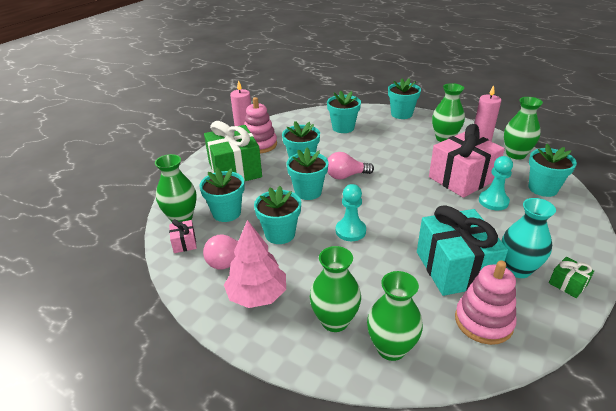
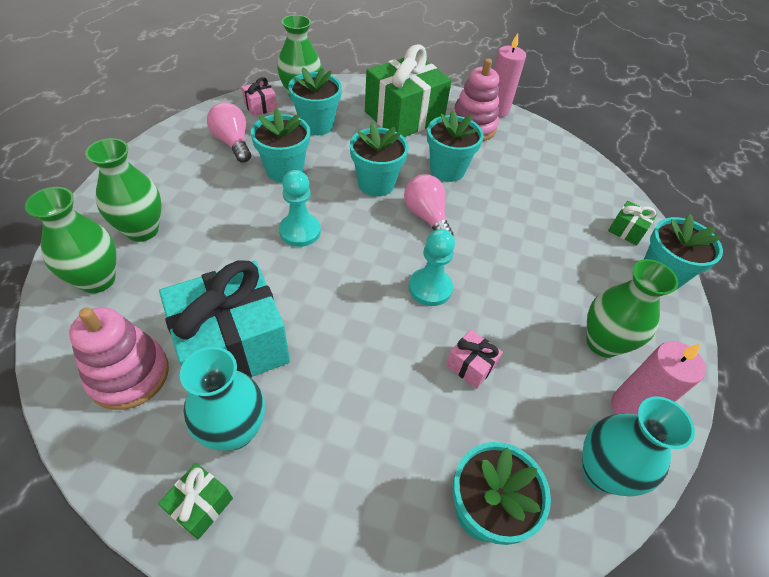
camera: 70 degrees right, 15 degrees up
(257, 295) = (183, 168): pink tree -> none
(343, 128) = (564, 203): turquoise flower pot -> none
(369, 115) = (626, 231): none -> green gift
(462, 178) = (470, 365): pink gift -> pink gift, size x0.42
(493, 201) = (412, 411): turquoise pawn -> turquoise pawn (430, 288)
(515, 154) = (601, 472): green vase -> turquoise vase

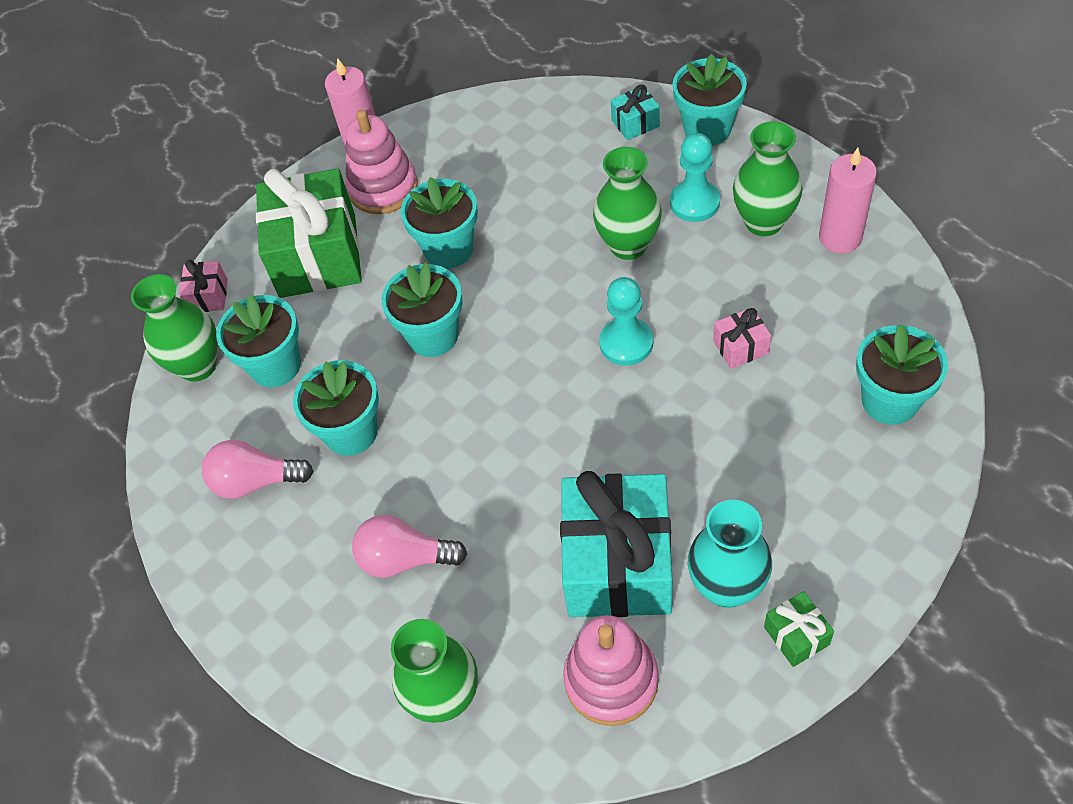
camera: 50 degrees left, 5 degrees up
(142, 230) = (379, 630): green vase -> green vase (628, 245)
(260, 107) = (191, 425): pink gift -> pink gift (208, 296)
(300, 231) = (474, 446): turquoise pawn -> turquoise pawn (694, 202)
(426, 217) = (518, 304): pink light bulb -> pink light bulb (405, 559)
(601, 472) = (890, 294): turquoise vase -> none
(626, 231) = (635, 123): green gift -> turquoise gift

